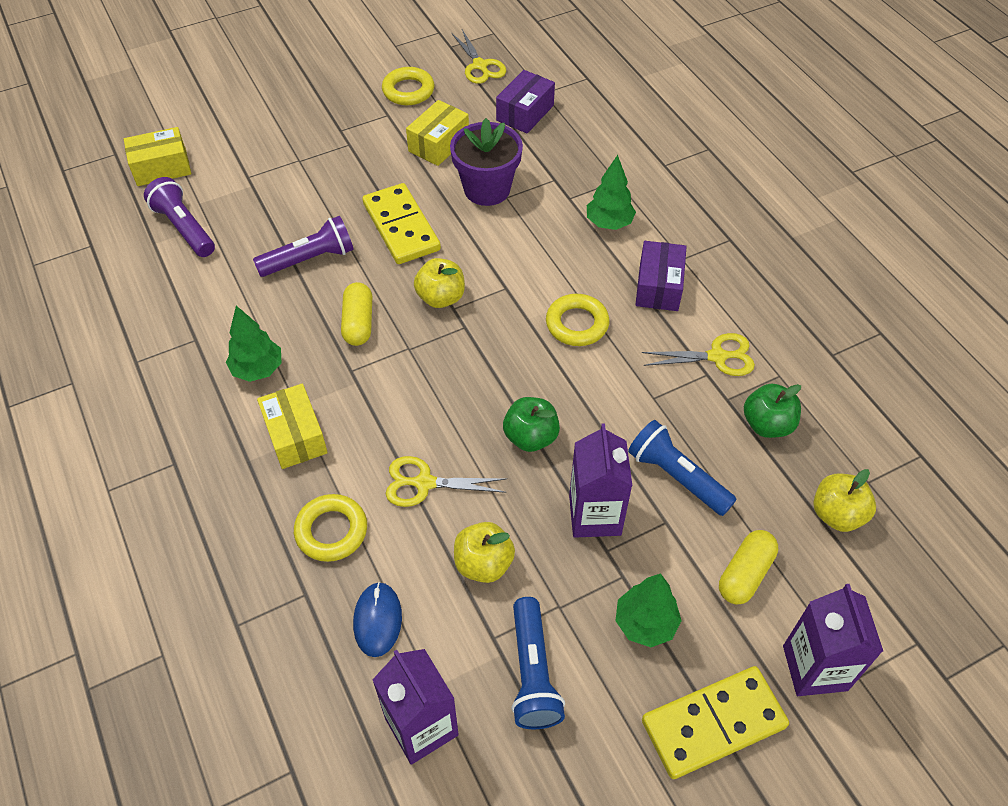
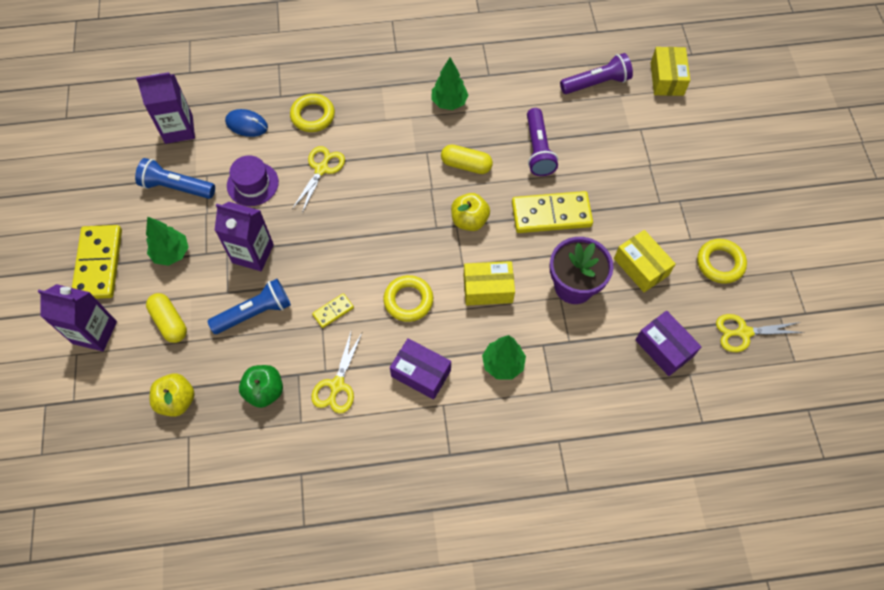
camera: 110 degrees right, 10 degrees up
(295, 436) = (388, 112): yellow box -> yellow box (488, 289)
(483, 564) = (252, 184): yellow apple -> purple hat
(531, 437) = (326, 237): green apple -> none
(629, 393) = (333, 311): none -> yellow domino

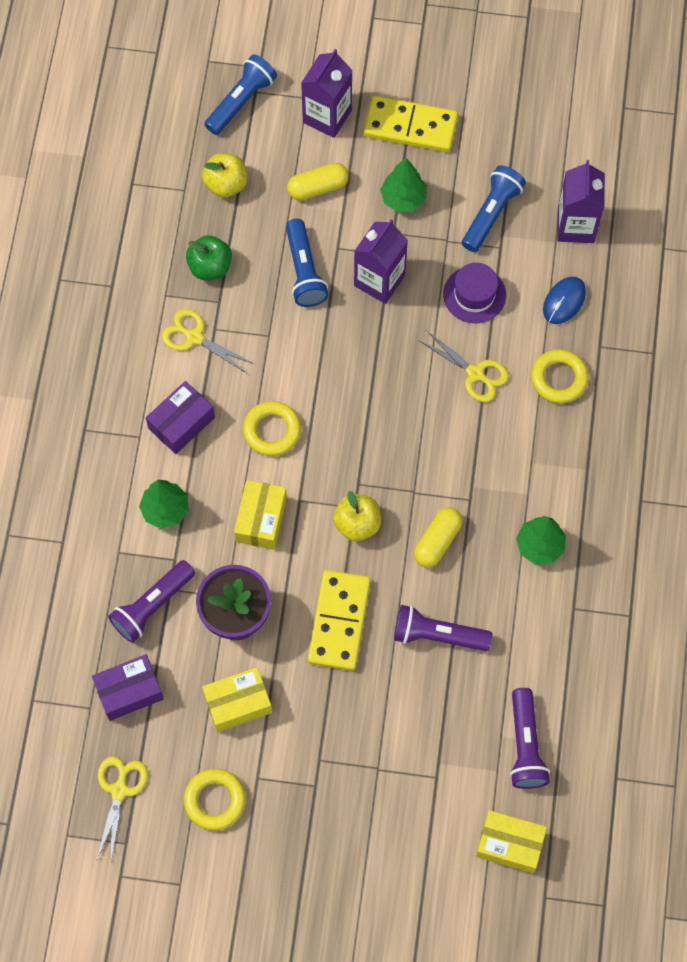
camera: 105 degrees right, 5 degrees up
(85, 411) = (241, 101): none -> blue flashlight
(333, 311) = (282, 350): yellow domino -> none
(588, 351) = (152, 606): none -> purple flashlight

